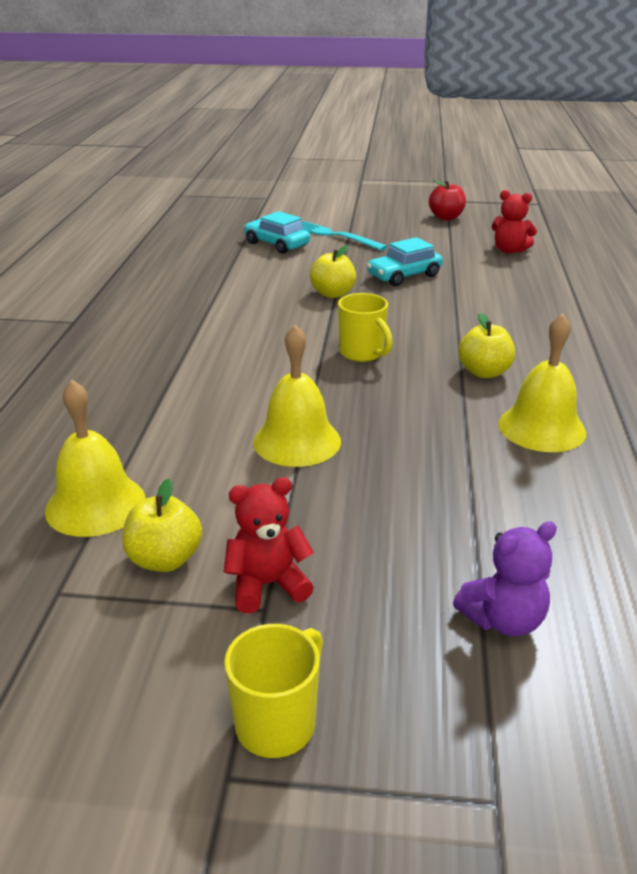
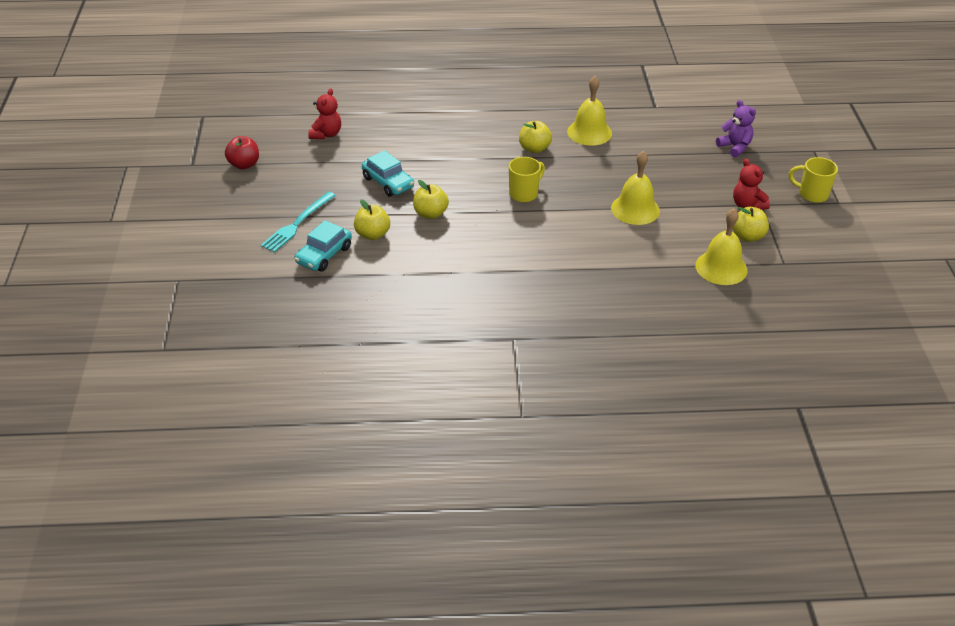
camera: 100 degrees left, 10 degrees up
(303, 265) = (372, 234): none -> yellow apple

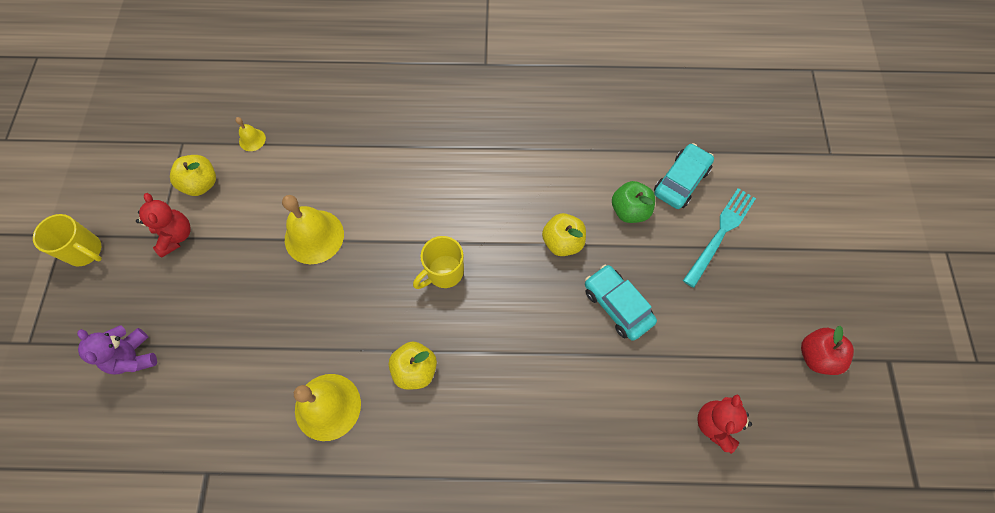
camera: 175 degrees left, 25 degrees up
(372, 234) = (629, 210): yellow apple -> green apple
(721, 267) = (252, 139): yellow bell -> yellow bell, size x0.48

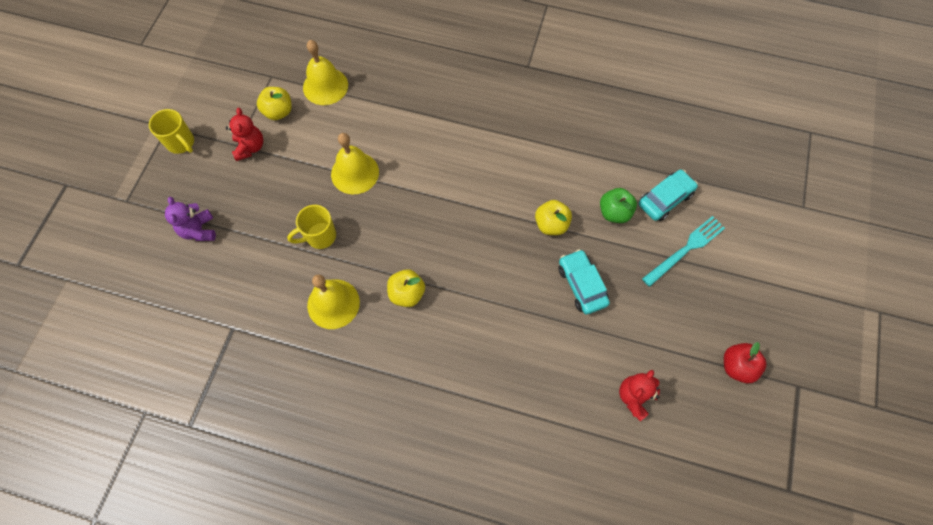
camera: 15 degrees right, 0 degrees up
(252, 139) = (325, 86): yellow bell -> yellow bell, size x2.09
(444, 273) = (449, 225): yellow mug -> yellow mug (320, 236)

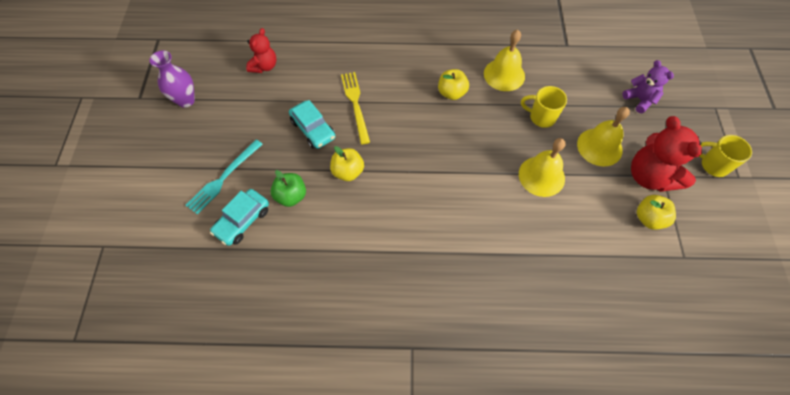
camera: 165 degrees right, 5 degrees down
(250, 147) = (650, 176): red teddy bear -> red teddy bear, size x1.68
(320, 236) = (541, 117): yellow mug -> yellow mug turned 120 degrees counterclockwise
(325, 86) = (622, 260): yellow bell -> yellow bell (599, 147)
(526, 307) = (355, 104): none -> yellow fork
(737, 366) = (186, 100): red apple -> purple vase

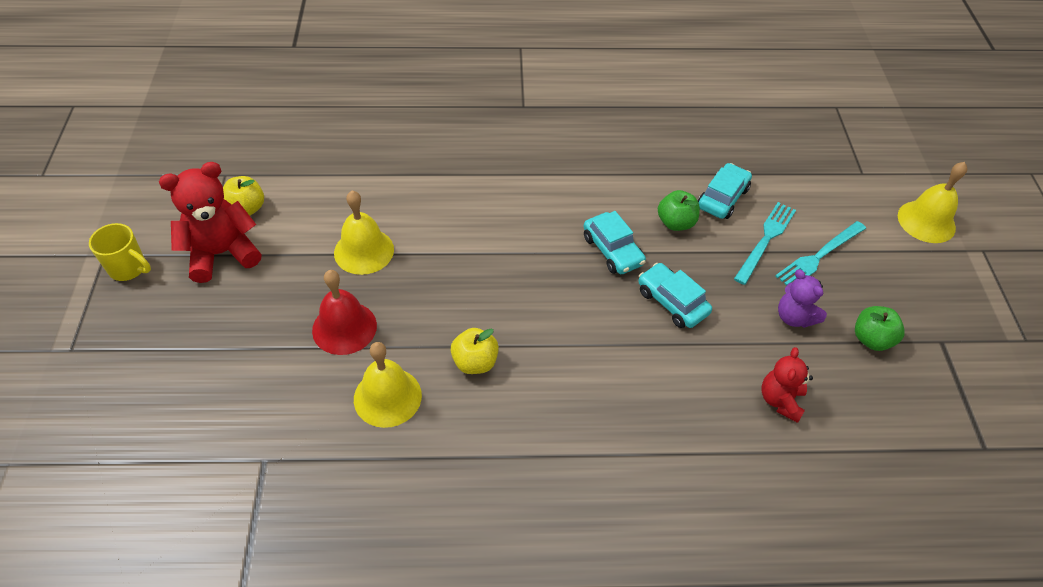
camera: 175 degrees right, 10 degrees down
(186, 100) = (871, 339): purple vase -> green apple
(188, 163) = (819, 256): none -> turquoise fork
(348, 172) = (612, 250): yellow apple -> turquoise car
(355, 104) = (620, 340): yellow fork -> none
(541, 117) = (344, 327): yellow mug -> red bell
(599, 147) = (274, 288): yellow bell -> yellow bell (926, 221)
(639, 100) = (182, 359): purple teddy bear -> purple teddy bear (794, 317)
(650, 176) = (222, 253): red teddy bear -> red teddy bear turned 90 degrees counterclockwise

